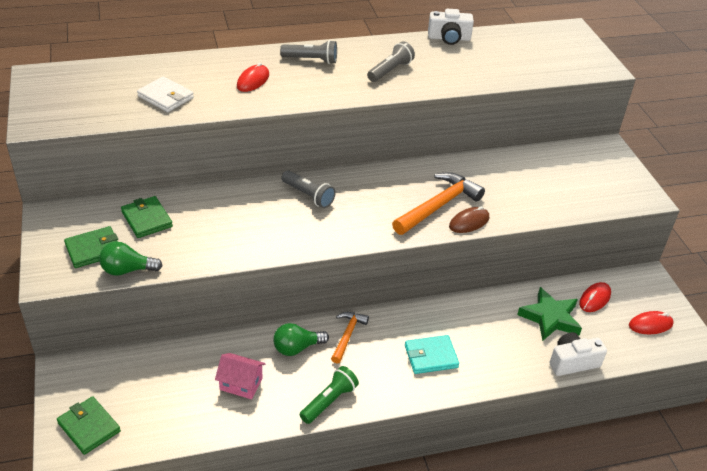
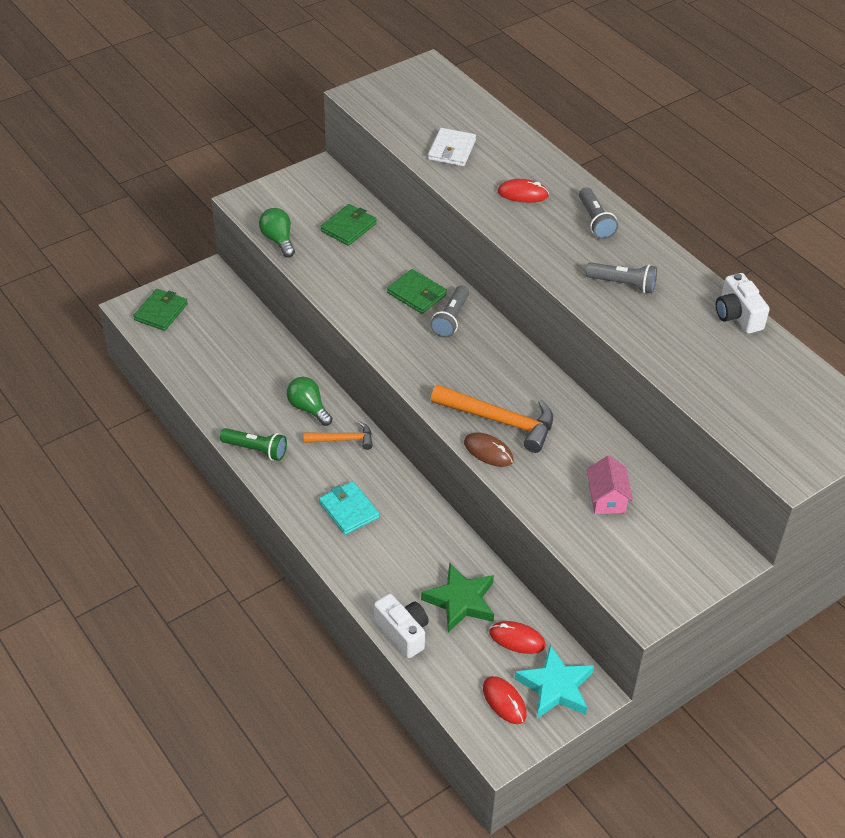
camera: 70 degrees right, 5 degrees up
(93, 249) = (292, 212): green wallet -> green wallet (417, 294)
(241, 384) = (247, 385): pink house -> pink house (607, 498)
(642, 293) = (555, 687): none -> turquoise star

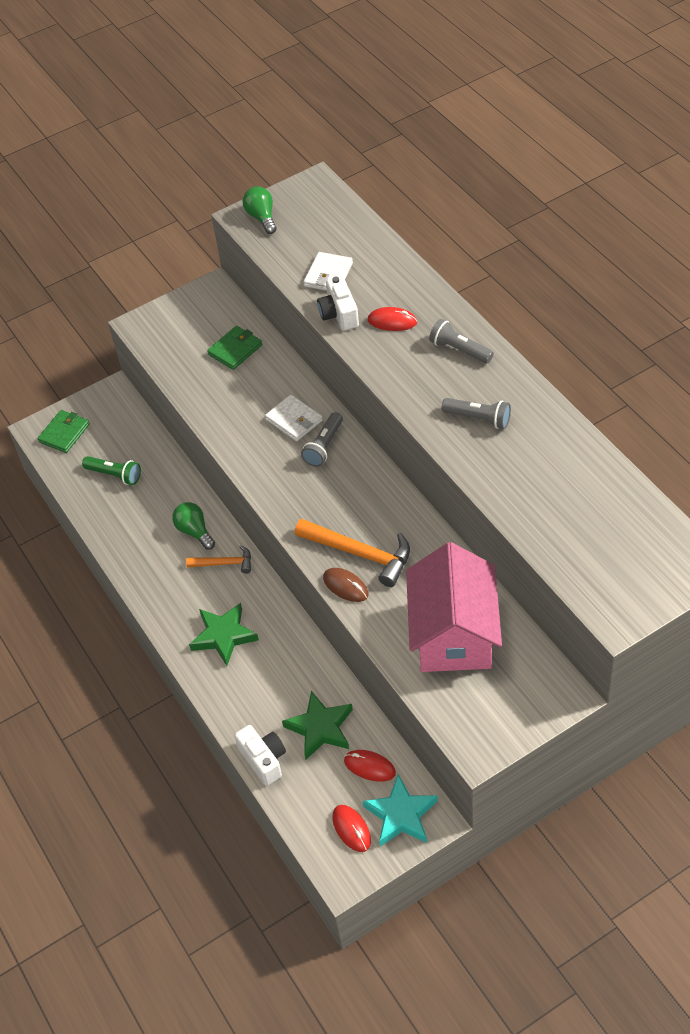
camera: 10 degrees right, 5 degrees up
(256, 450) = (142, 575): green flashlight -> green flashlight (114, 475)
(278, 240) = (167, 365): green light bulb -> green light bulb (262, 217)
(349, 510) = (224, 636): turquoise wallet -> green star
(417, 294) = (294, 420): green wallet -> white wallet
(595, 221) = (459, 350): grey flashlight -> grey flashlight turned 135 degrees clockwise
(607, 498) = (454, 634): pink house -> pink house, size x2.31
(737, 315) = (587, 450): white camera -> white camera (339, 314)

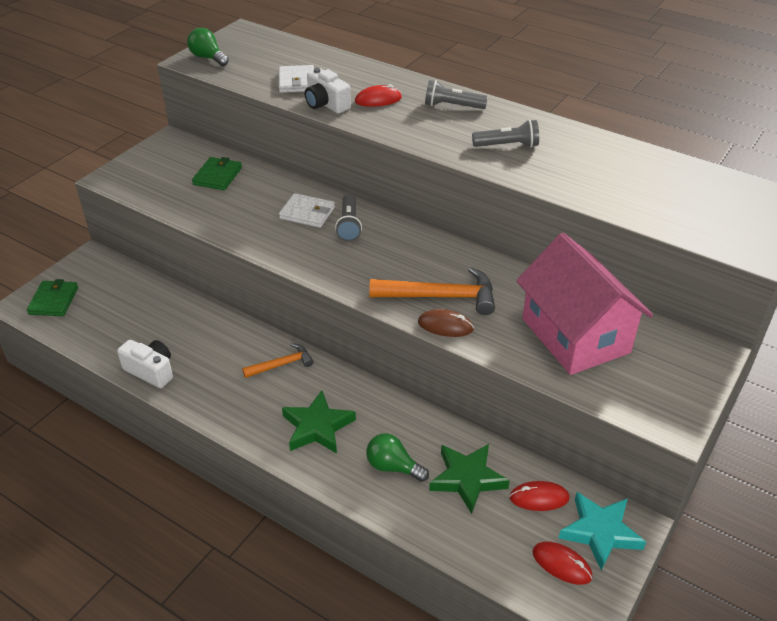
camera: 30 degrees left, 10 degrees down
(114, 475) = (126, 321): green flashlight -> none
(194, 531) = (235, 346): green light bulb -> green light bulb (393, 467)
(263, 760) = (428, 529): white camera -> white camera (151, 371)

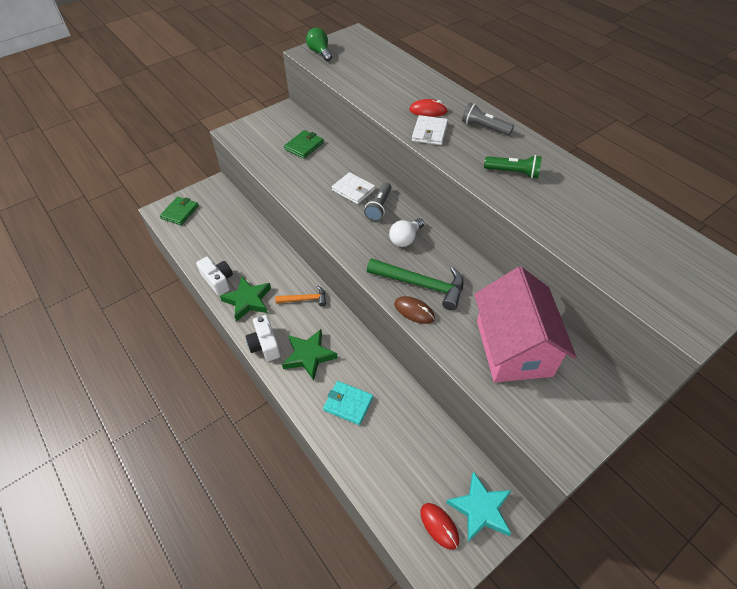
camera: 20 degrees right, 10 degrees up
(297, 82) = (374, 84): white wallet -> white wallet (429, 132)
(326, 104) = (386, 107): white camera -> white camera (265, 345)
(393, 467) = (348, 404): green light bulb -> turquoise wallet
(398, 252) = (405, 239): none -> white light bulb
(440, 296) = (421, 285): orange hammer -> green hammer
(467, 479) = (397, 431): green star -> green star (248, 300)
(507, 145) = (513, 173): grey flashlight -> green flashlight
(539, 498) = (445, 464): red mouse -> none

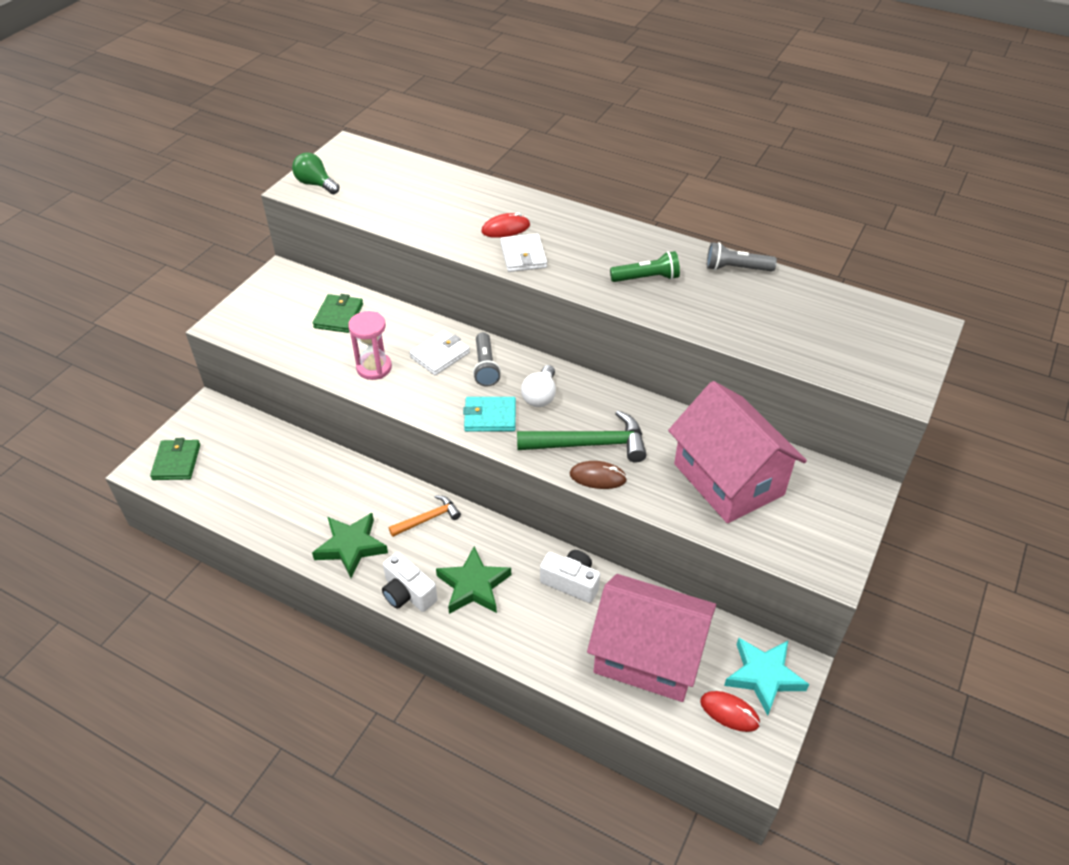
camera: 25 degrees left, 5 degrees down
(218, 281) = (293, 535): white camera -> white camera (571, 582)
(306, 186) = (374, 368): none -> pink hourglass
(348, 404) = (554, 623): turquoise wallet -> turquoise wallet (490, 417)
(353, 190) = (440, 355): white wallet -> white wallet turned 60 degrees counterclockwise
(401, 455) = (648, 655): none -> pink house
(484, 127) = (584, 232): grey flashlight -> grey flashlight (736, 268)

